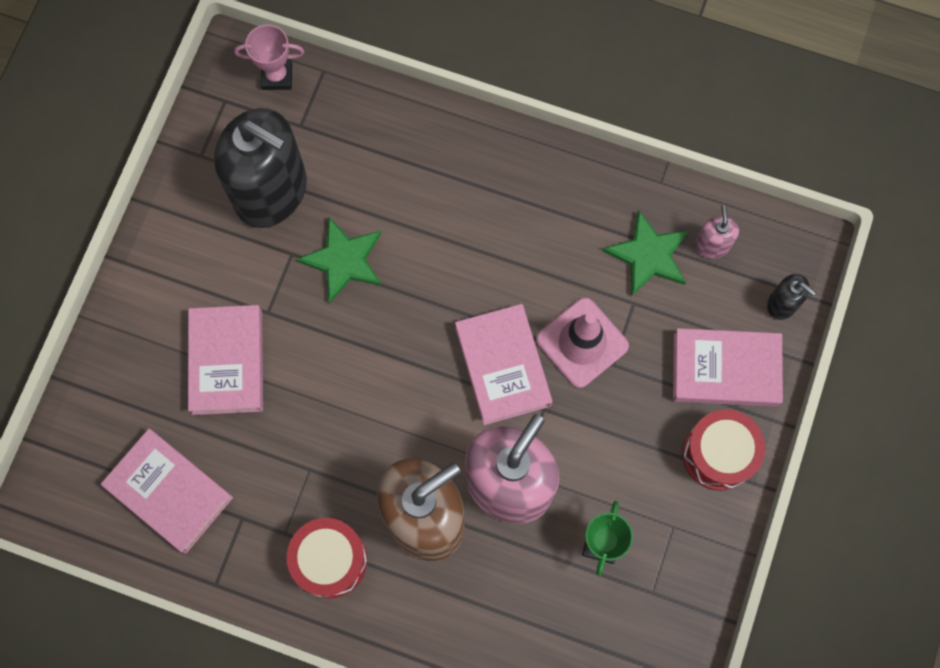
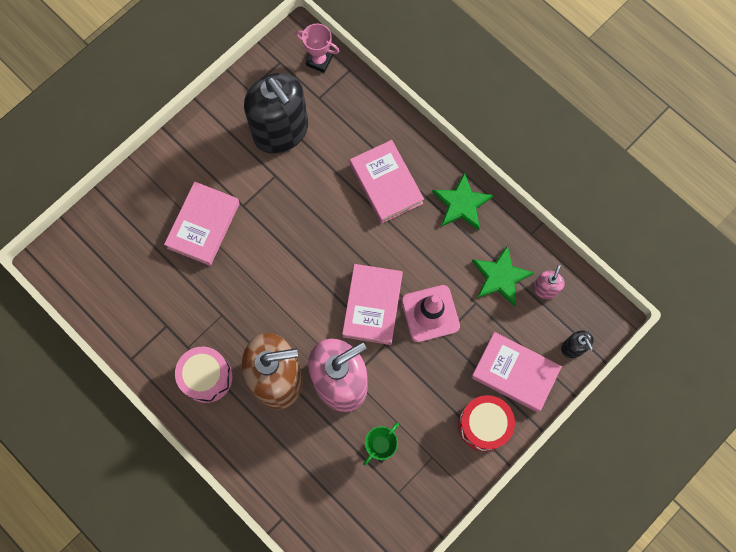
camera: 25 degrees right, 0 degrees up
(169, 492) = (130, 290): pink book -> pink book (386, 184)
(330, 560) = (207, 377): red drum -> pink drum
(344, 260) = (305, 194): green star -> green star (461, 204)

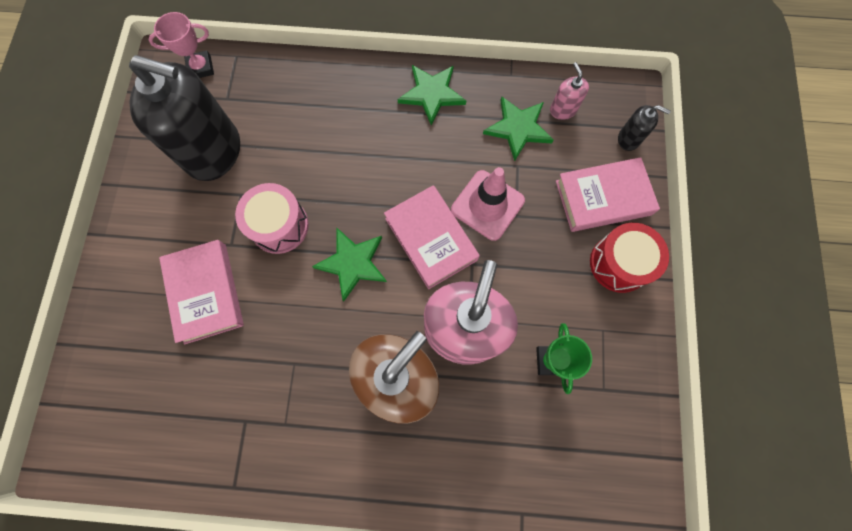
camera: 40 degrees left, 0 degrees up
(207, 377) = (329, 437): pink drum -> pink drum (279, 226)
(308, 280) = (352, 263): none -> green star
(386, 184) = (351, 126): pink book -> none

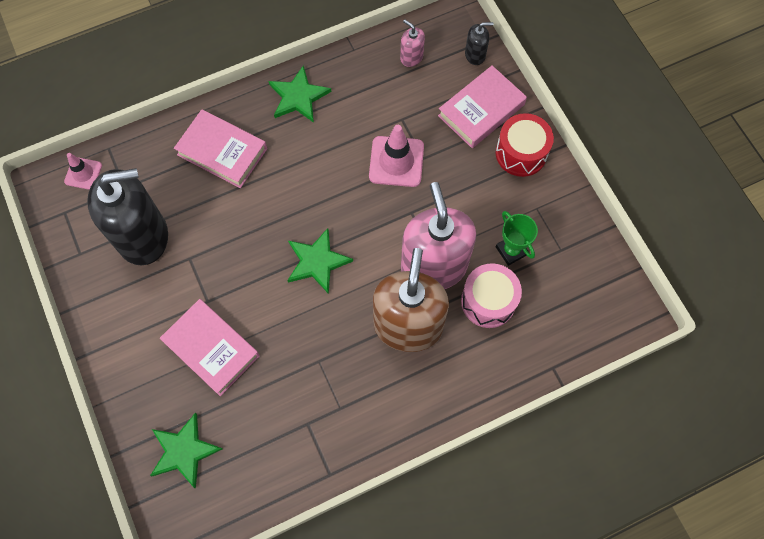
camera: 30 degrees left, 5 degrees down
(201, 68) = (83, 173): pink trophy -> pink traffic cone
(279, 226) = (238, 265): pink drum -> pink drum (488, 301)
(431, 239) = (368, 210): pink book -> pink book (222, 152)
(518, 128) = (385, 89): green star -> green star (184, 451)

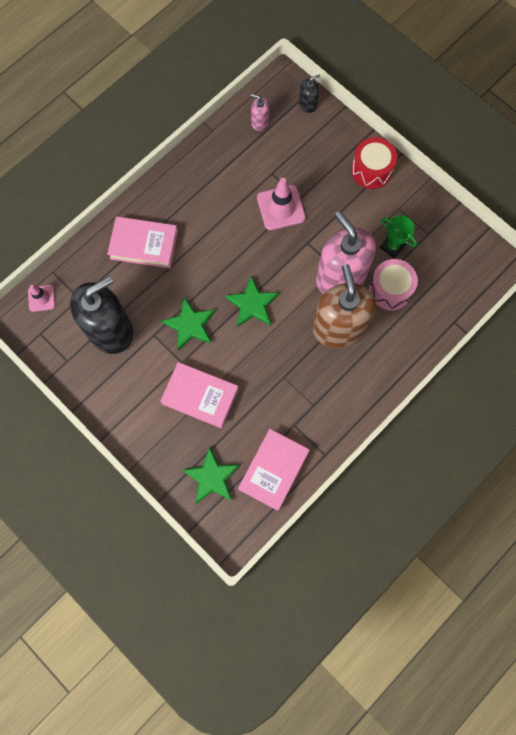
camera: 20 degrees left, 5 degrees up
(298, 97) = (185, 182): green star -> green star (190, 325)
(481, 110) = (329, 147): pink book -> pink book (273, 470)

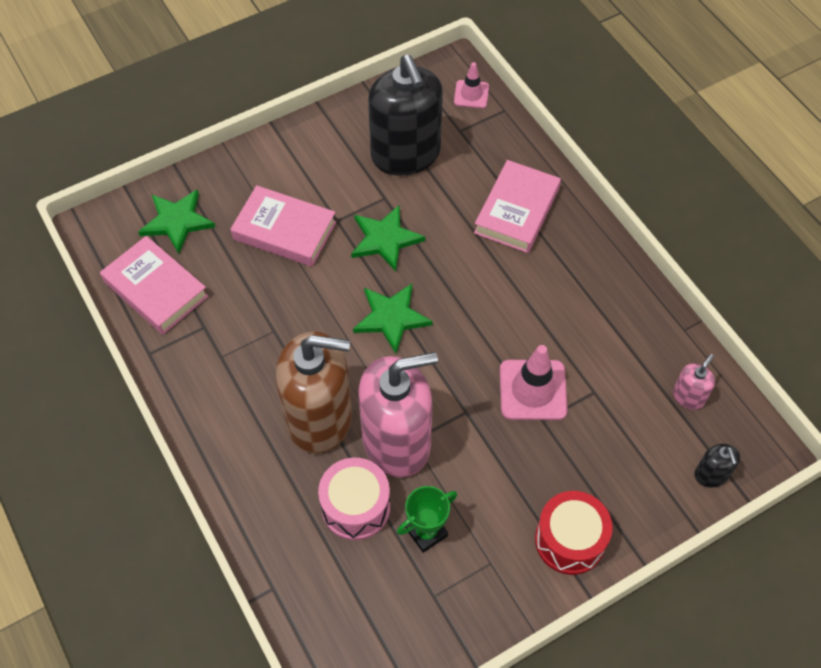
camera: 105 degrees right, 15 degrees down
(200, 396) = (284, 230): pink book -> pink book turned 75 degrees clockwise

